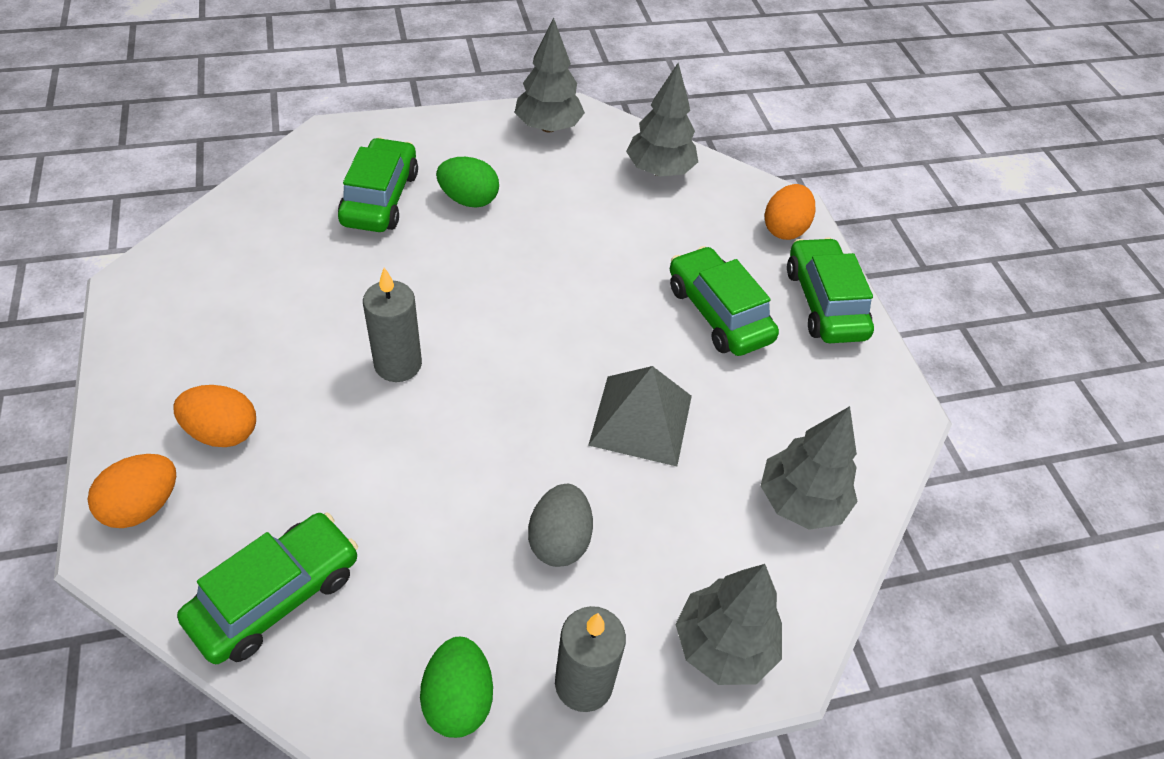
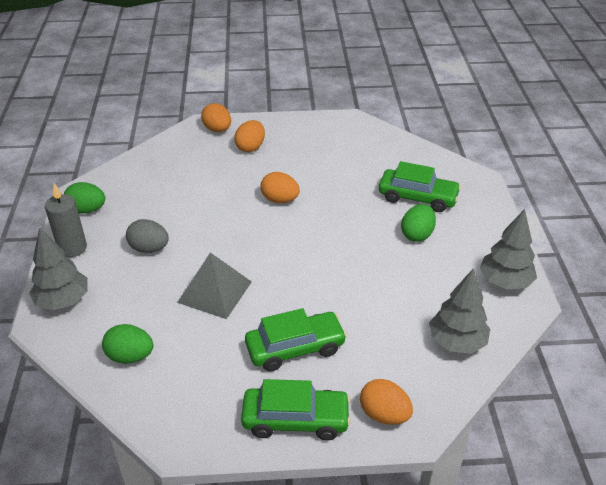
camera: 105 degrees right, 10 degrees down
(276, 596) = (159, 163): green car -> none
(398, 364) = (280, 200): grey candle -> orange egg
(800, 502) = (130, 356): grey tree -> green egg

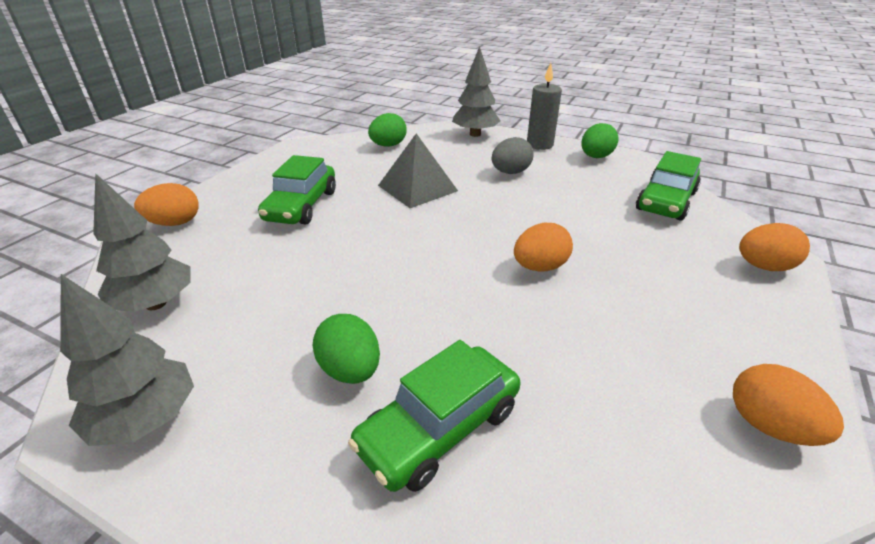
camera: 120 degrees right, 5 degrees down
(250, 147) = (697, 282): orange egg -> orange egg (769, 426)
(295, 419) = (240, 186): green car -> green car (666, 201)

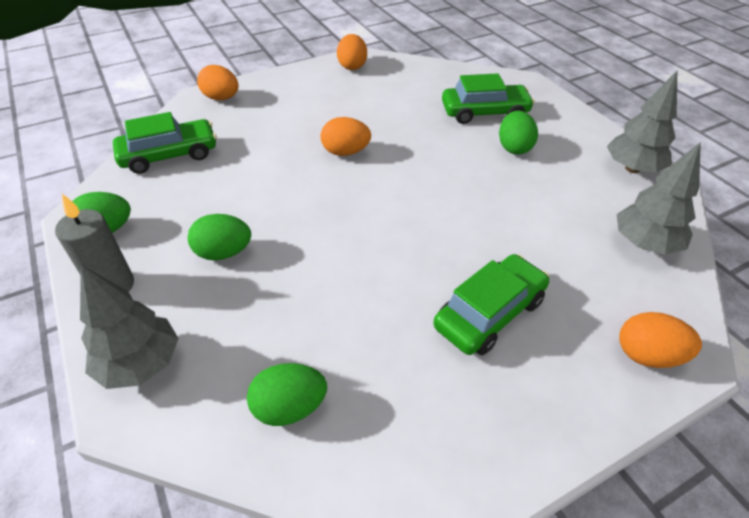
camera: 145 degrees left, 10 degrees up
(417, 188) = (344, 279): grey pyramid -> none
(510, 172) = (224, 253): grey egg -> green egg

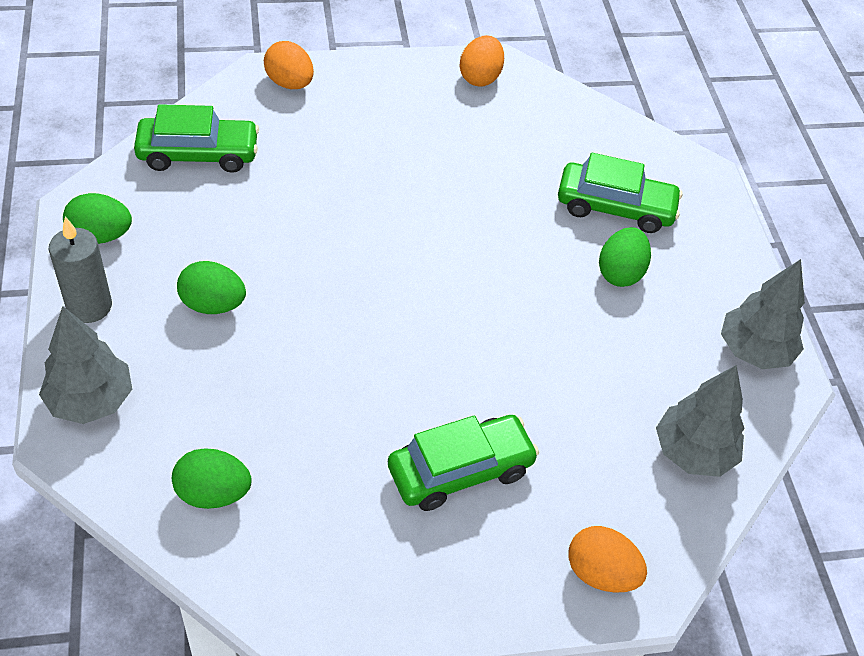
camera: 15 degrees right, 5 degrees up
(345, 152) = (406, 214): orange egg -> none

